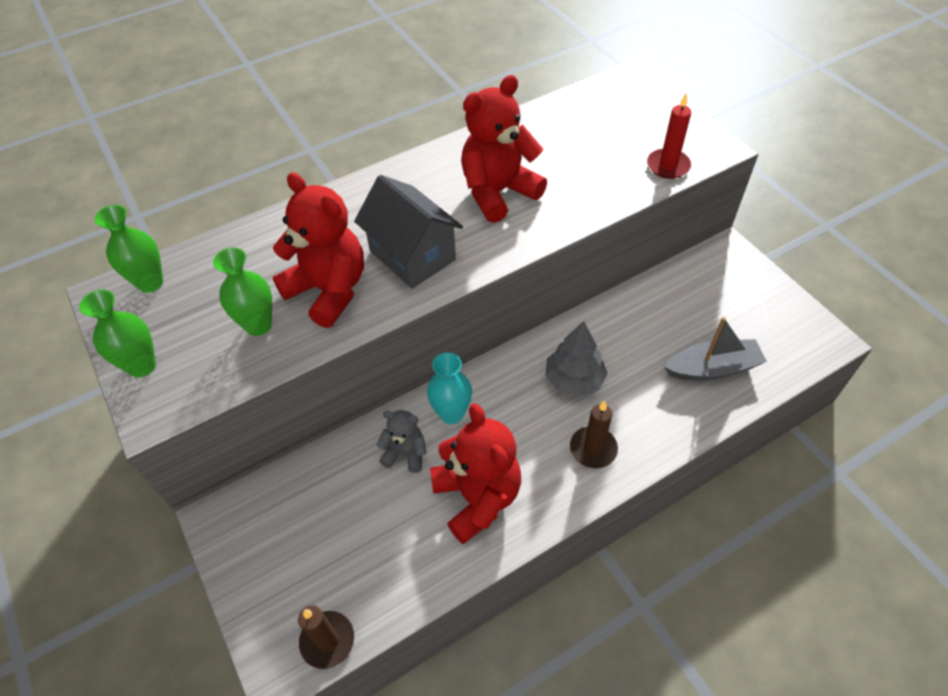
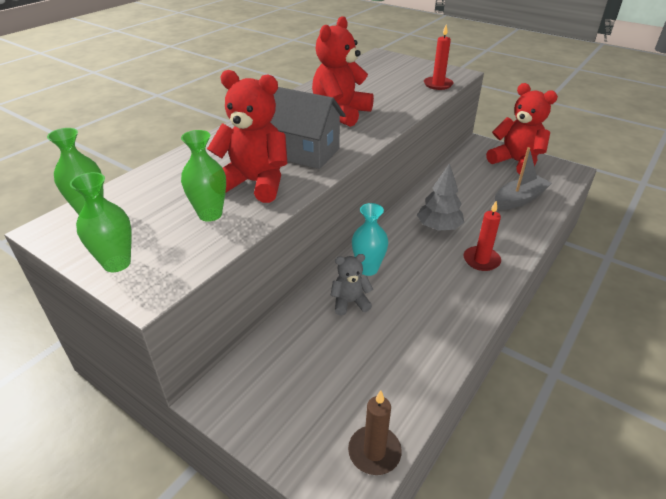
camera: 25 degrees left, 15 degrees down
(477, 497) = (424, 312): red teddy bear -> red teddy bear (516, 162)
(593, 449) = (481, 260): brown candle -> red candle

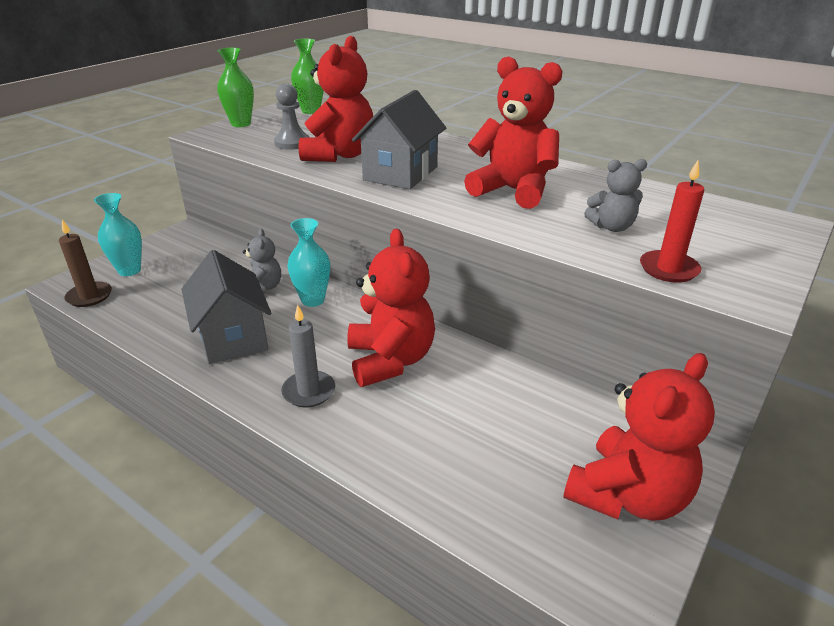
camera: 90 degrees right, 5 degrees down
(210, 214) = (292, 143): green vase -> grey pawn
(313, 428) = (129, 270): none -> turquoise vase
(392, 91) = (611, 227): none -> grey teddy bear
(429, 309) = (233, 337): none -> grey house
(438, 227) = (390, 360): grey tree -> red teddy bear
(481, 260) = (309, 391): red candle -> grey candle
(519, 199) = (474, 468): grey boat -> none

